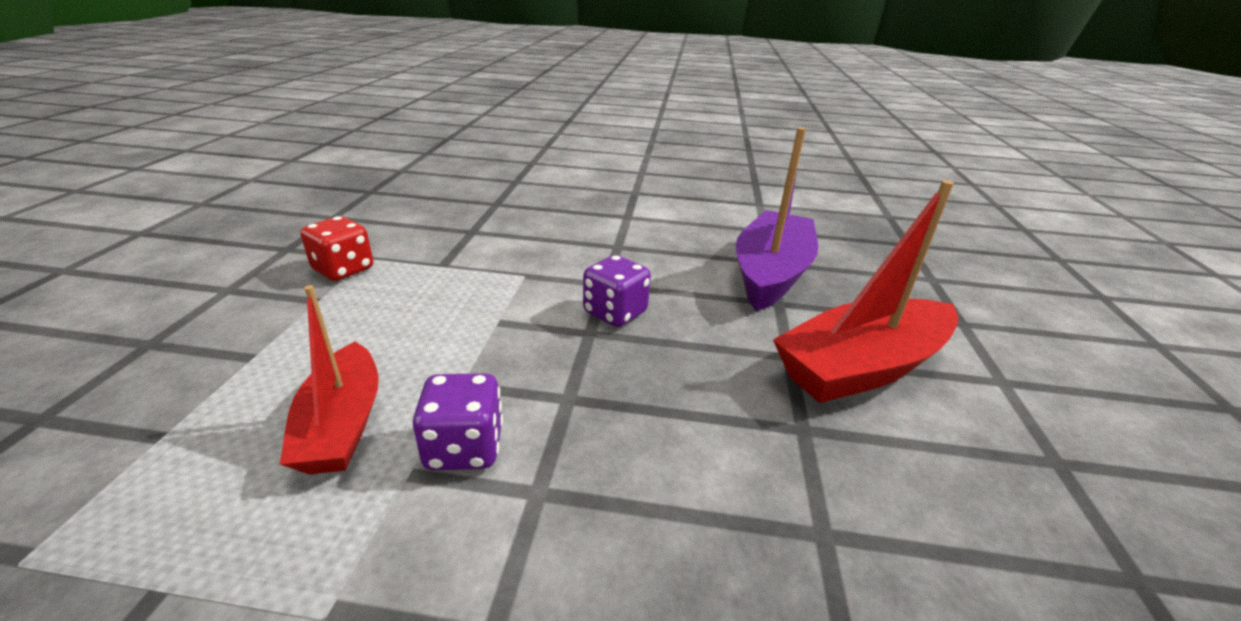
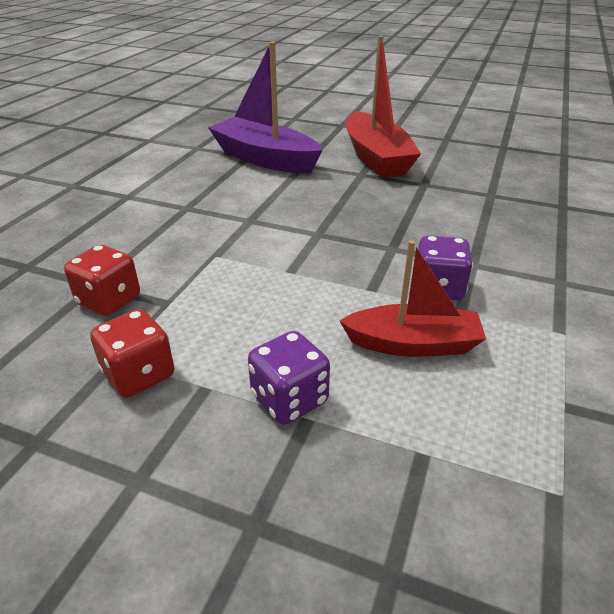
camera: 75 degrees left, 5 degrees up
(446, 241) = (109, 301): none -> red dice
(615, 313) = (295, 220): purple dice -> purple dice (289, 399)

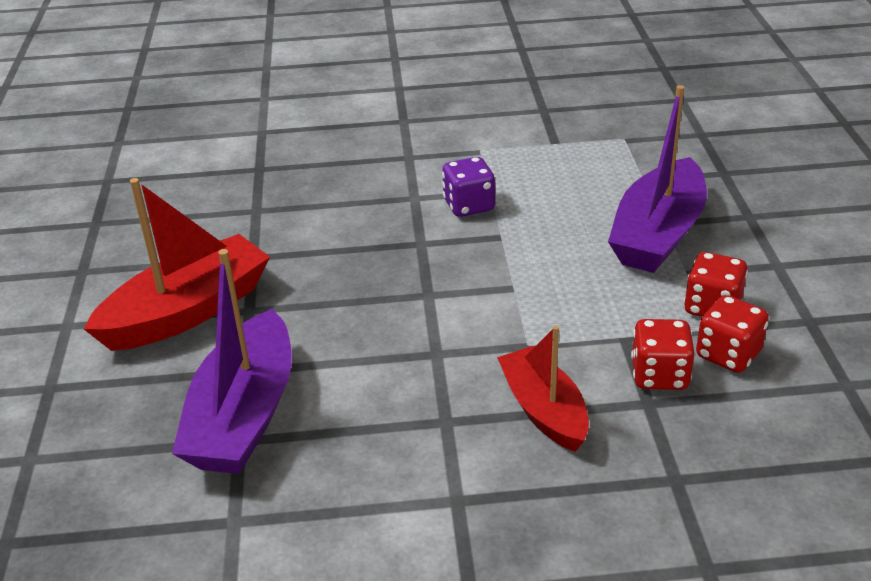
camera: 115 degrees left, 0 degrees up
(77, 350) = (728, 354): none -> red dice
(289, 399) = (657, 234): purple dice -> purple boat
(413, 344) = (551, 202): red boat -> red boat (544, 410)

